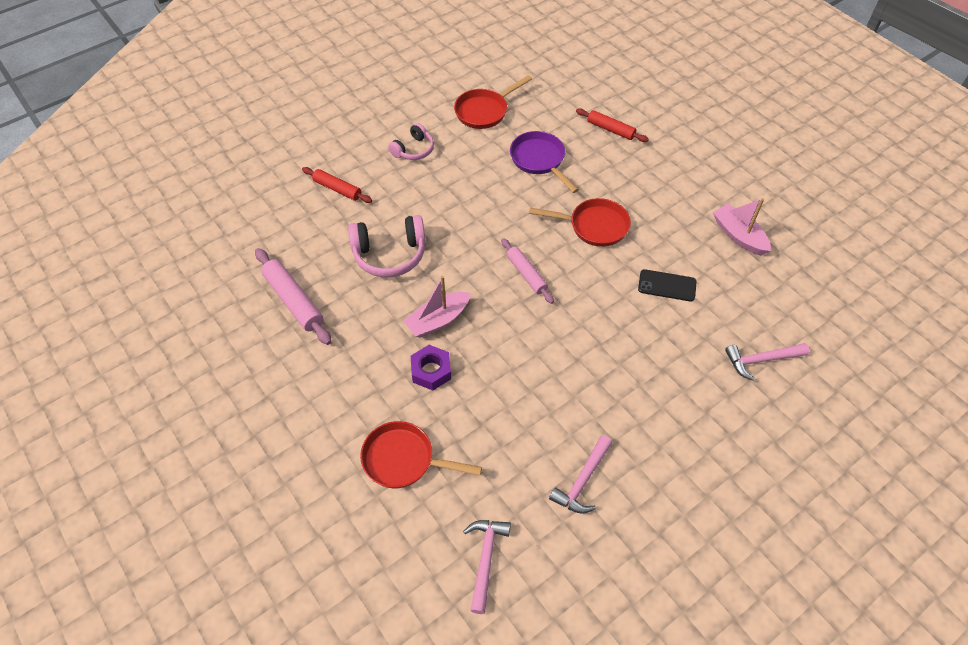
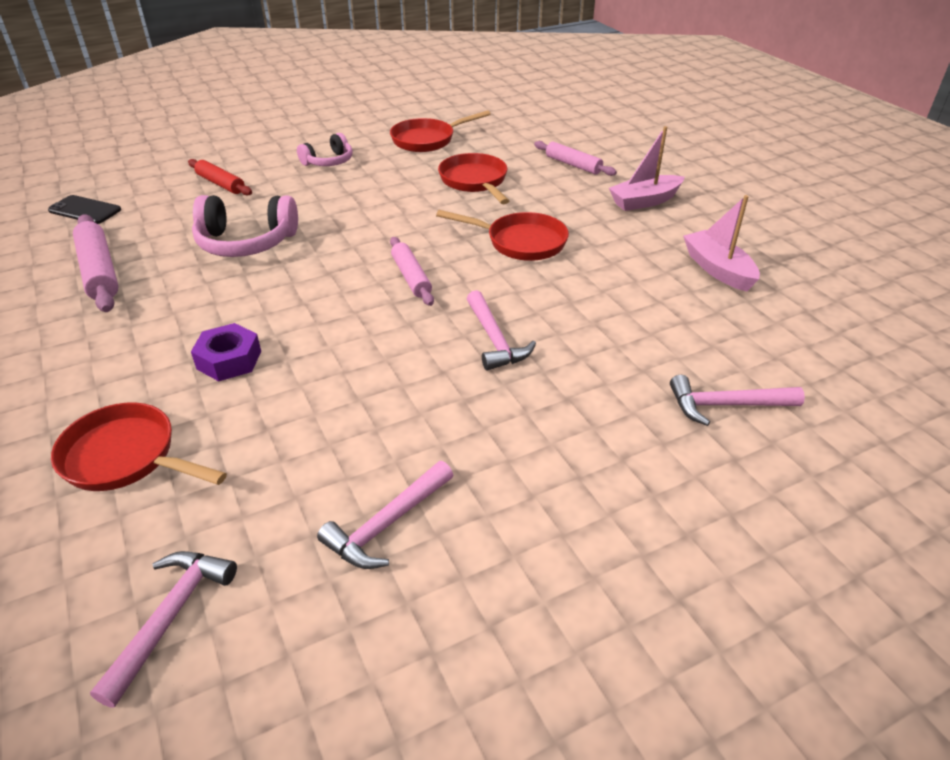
camera: 10 degrees right, 15 degrees down
(438, 320) = (270, 309): pink boat -> pink boat (644, 201)
(539, 160) = (475, 181): purple pan -> red pan
(603, 326) = (494, 339): none -> pink hammer
(610, 129) = (573, 165): red rolling pin -> pink rolling pin
(667, 285) = (602, 308): black phone -> black phone (85, 210)

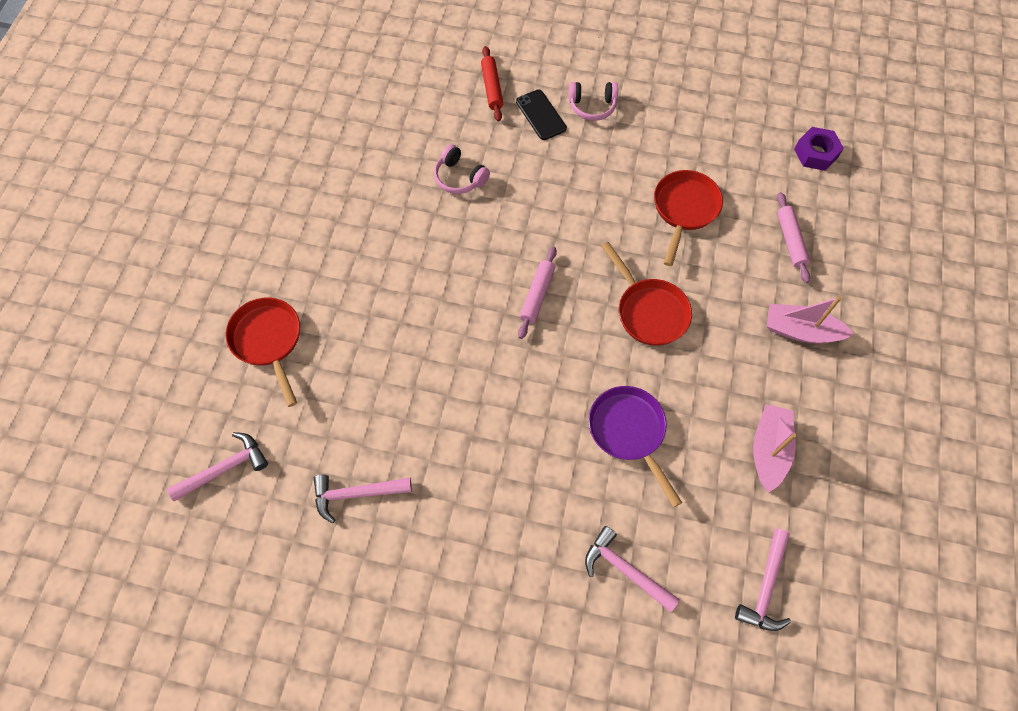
camera: 40 degrees right, 25 degrees up
(85, 210) = (383, 65): black phone -> black phone (541, 115)
(99, 271) = (351, 149): pink rolling pin -> none
(229, 360) = (368, 297): purple nut -> purple nut (815, 153)
(246, 242) = (459, 177): pink headphones -> pink headphones, size x0.61
(427, 140) = (698, 123): red pan -> none
(494, 339) = (536, 399): pink hammer -> pink hammer (765, 587)
(603, 317) = (629, 432): none -> purple pan

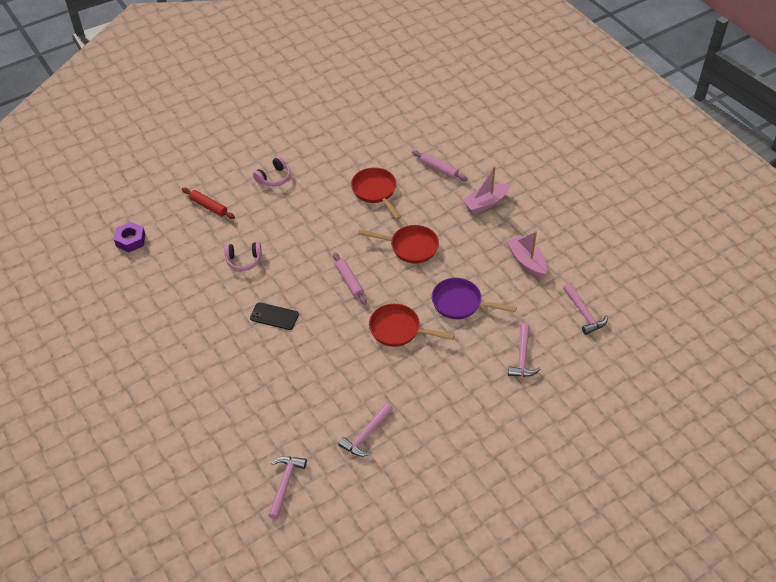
camera: 45 degrees left, 15 degrees down
(268, 341) = (234, 412): red pan -> red pan (399, 330)
(541, 115) = (251, 200): black phone -> black phone (274, 316)
(625, 570) = (522, 357): pink hammer -> pink hammer turned 75 degrees counterclockwise
(815, 153) = (408, 123): purple nut -> purple nut (130, 240)

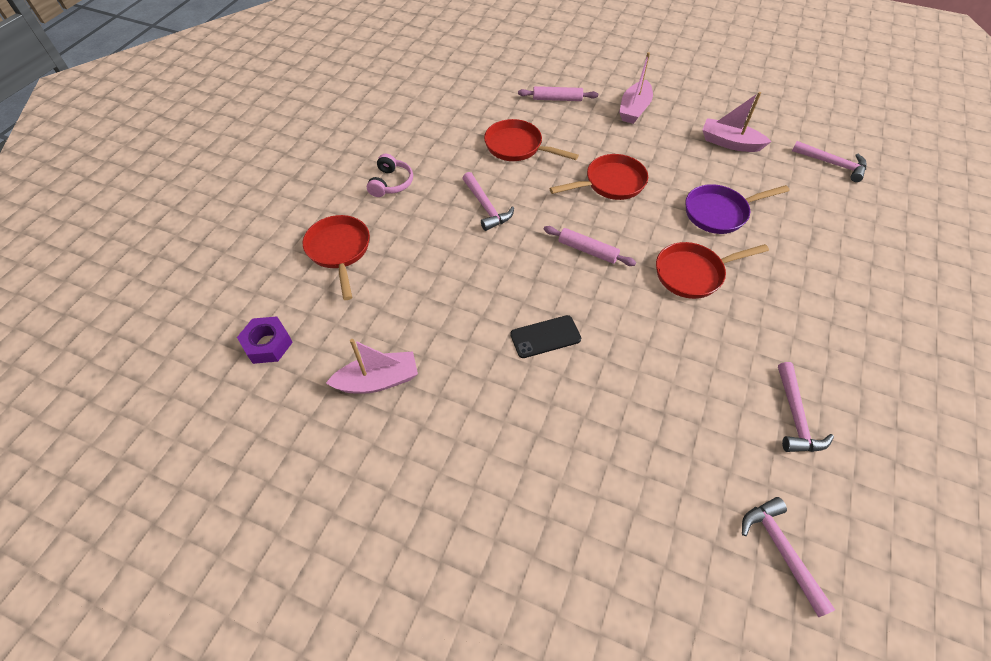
camera: 35 degrees left, 5 degrees up
(168, 290) = (378, 380): none -> pink boat
(208, 206) = (339, 251): red rolling pin -> red pan
(243, 260) = (443, 291): pink headphones -> none
(522, 357) = (834, 234): pink hammer -> pink hammer (486, 207)

